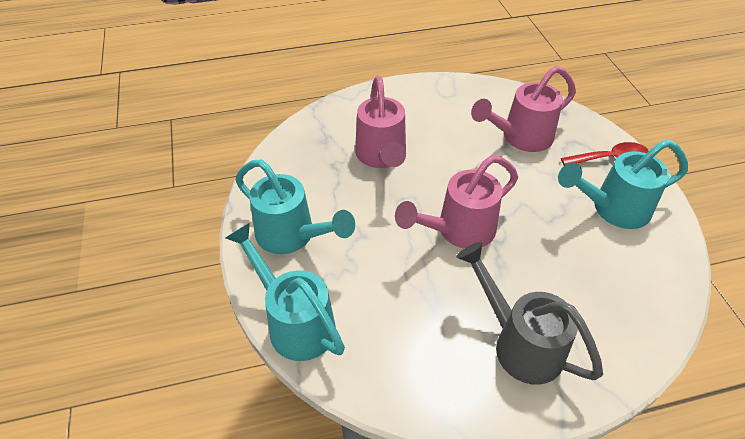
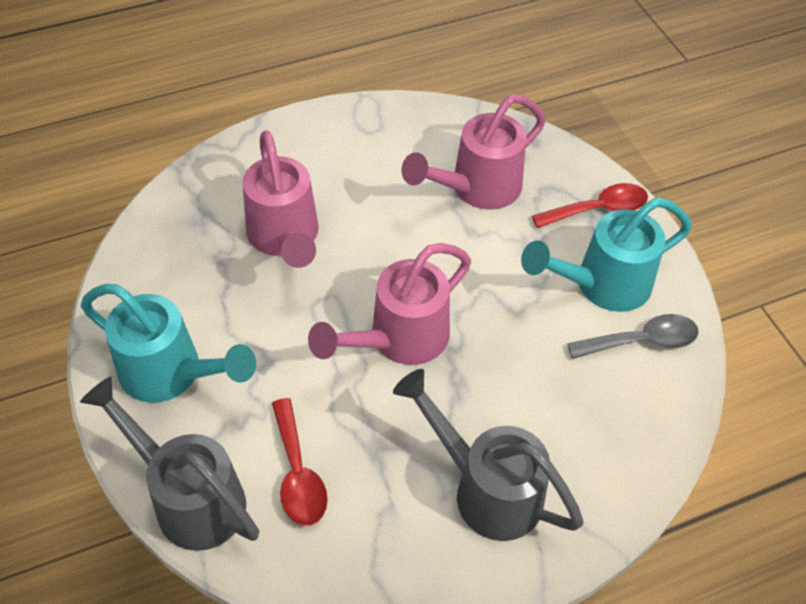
camera: 10 degrees left, 5 degrees up
(294, 321) = (189, 497): turquoise watering can -> grey watering can
(376, 315) = (298, 474): none -> red spoon
(644, 251) = (642, 341): none -> grey spoon

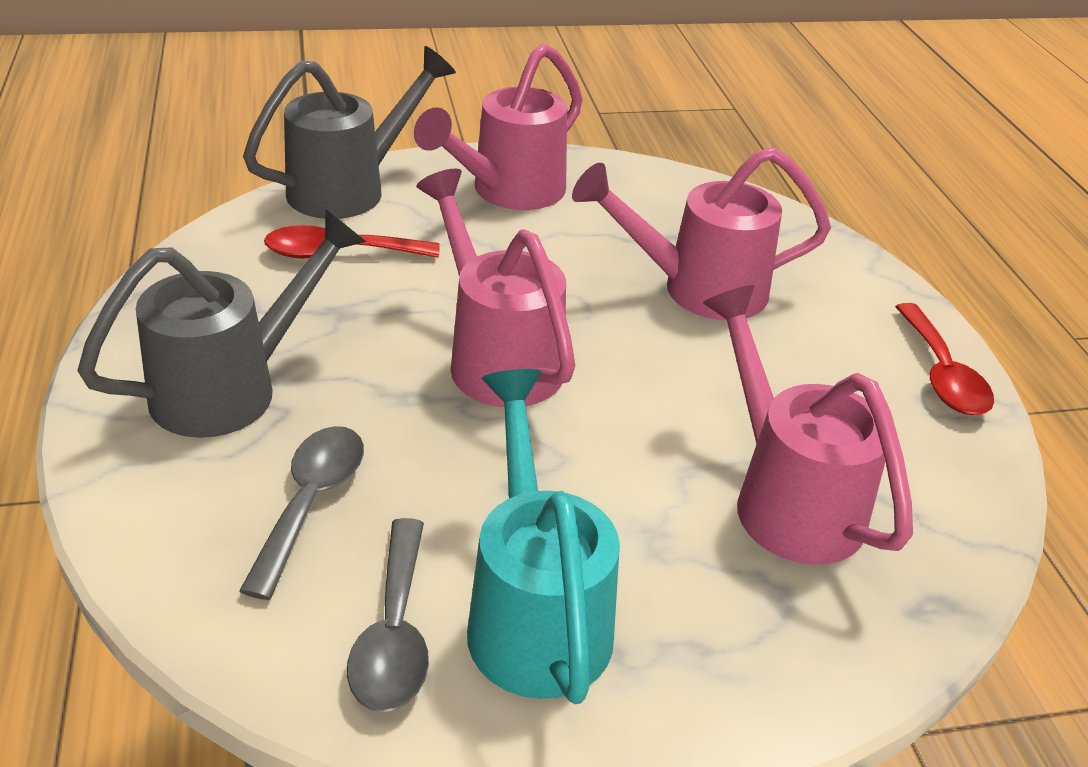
camera: 100 degrees right, 15 degrees down
(172, 374) = (507, 193): turquoise watering can -> pink watering can
(570, 407) = (311, 502): none -> grey spoon
(598, 209) = (725, 664): red spoon -> red spoon (942, 374)

